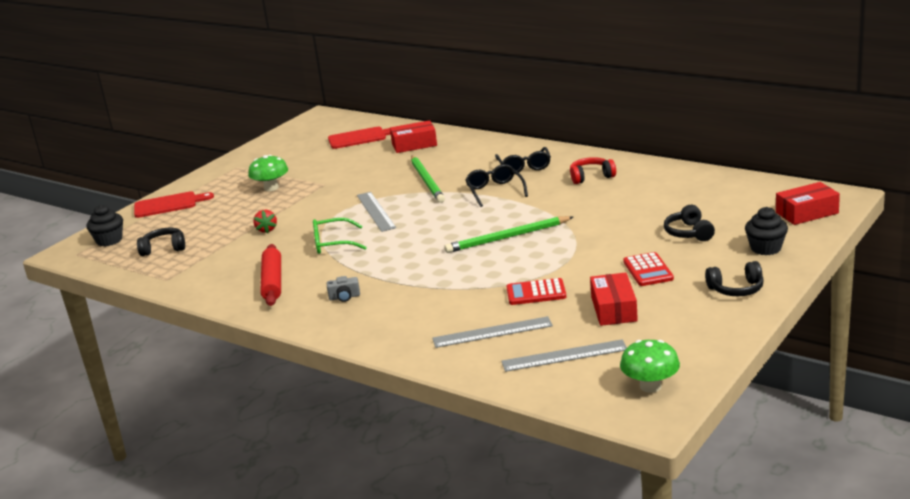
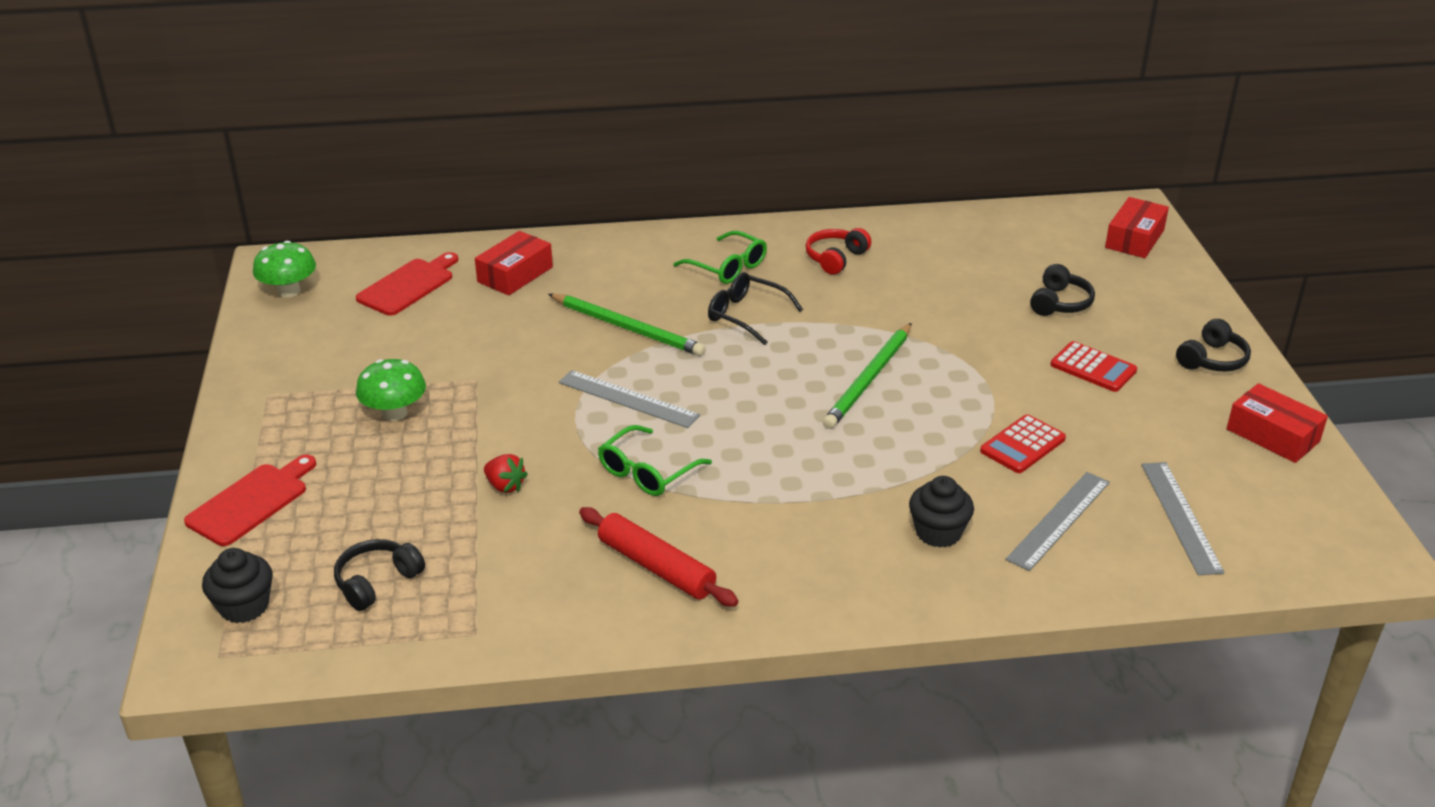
camera: 45 degrees left, 10 degrees up
(344, 297) = (799, 548): grey camera -> none
(524, 167) = (727, 267): black glasses -> green glasses
(564, 356) = (1181, 517): grey ruler -> grey ruler turned 45 degrees counterclockwise
(614, 309) = (1136, 433): red box -> red box (1272, 435)
(650, 386) = (1317, 516): green mushroom -> green mushroom (289, 291)
(688, 233) = (1060, 303): black headphones -> black headphones turned 105 degrees counterclockwise
(766, 248) = (1163, 297): black cupcake -> black cupcake (938, 532)

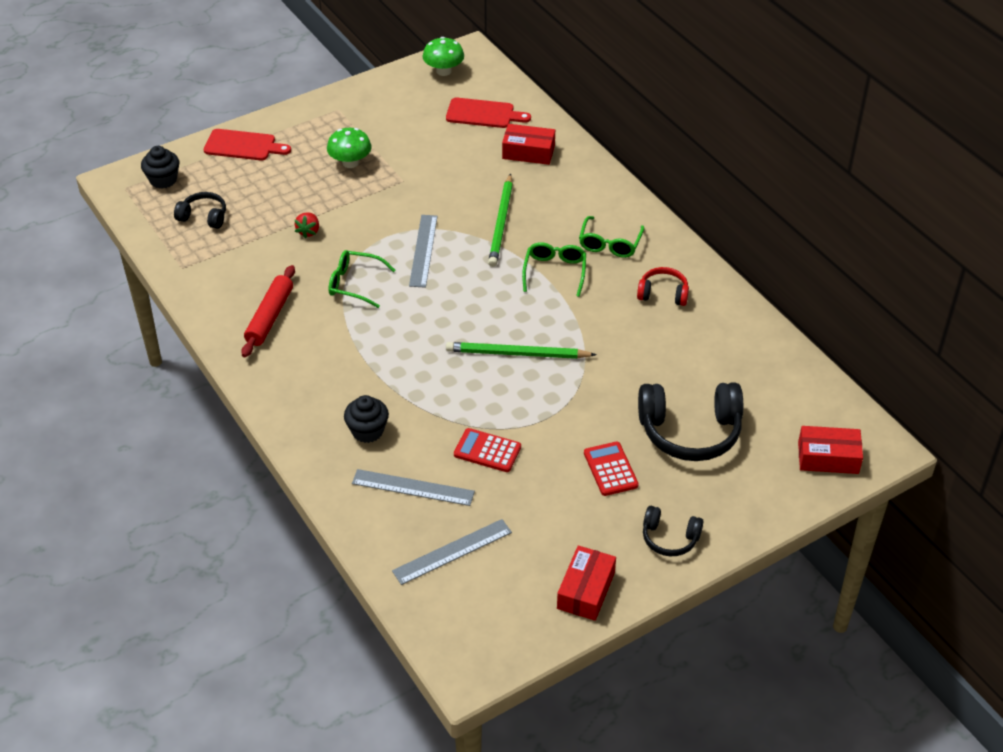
camera: 65 degrees right, 10 degrees up
(746, 315) = (555, 272): black glasses -> green glasses
(1060, 303) = (690, 432): black headphones -> black headphones, size x1.88
(1093, 368) = (610, 469): red calculator -> red calculator turned 150 degrees clockwise

